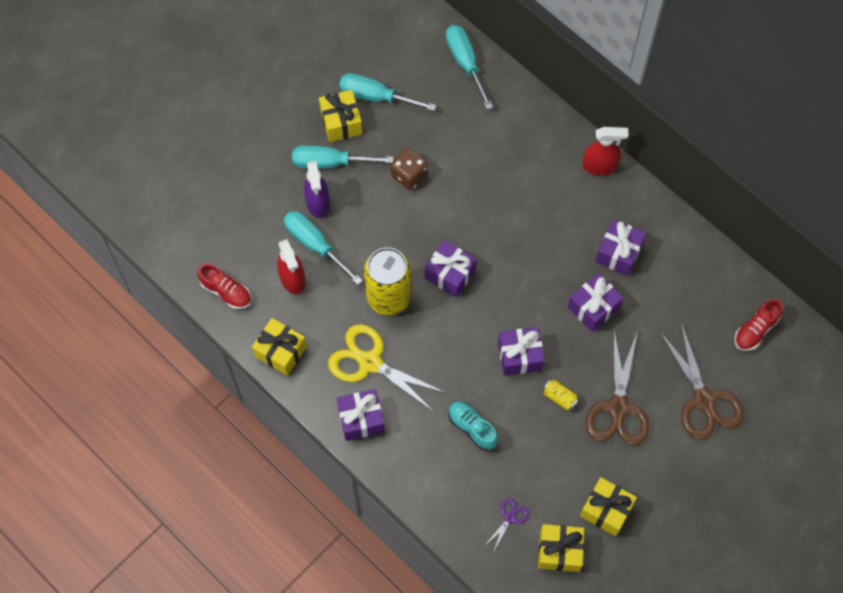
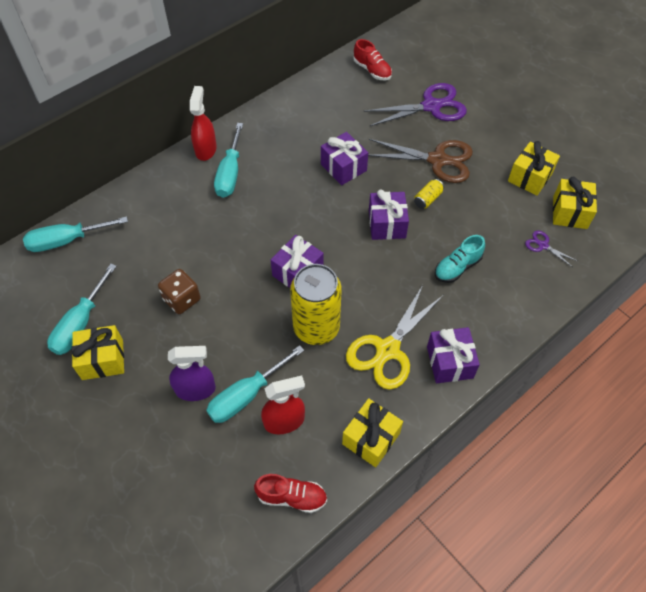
camera: 85 degrees left, 10 degrees down
(226, 291) = (292, 497): red shoe -> red shoe turned 60 degrees clockwise
(330, 162) = (149, 374): turquoise screwdriver -> turquoise screwdriver (230, 174)
(618, 253) = (293, 145): purple gift -> none
(704, 400) = (431, 106): brown scissors -> purple scissors

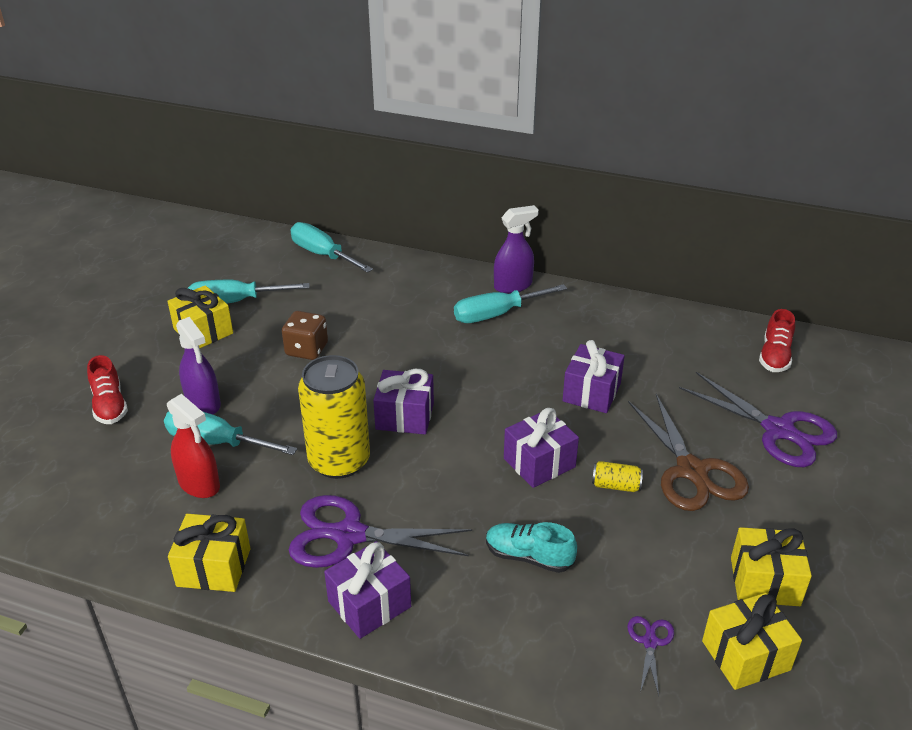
camera: 60 degrees right, 20 degrees down
(206, 149) = (513, 286): red spray bottle -> purple spray bottle
(292, 497) = (106, 528): red shoe -> red shoe (109, 405)
(388, 349) = (349, 535): yellow scissors -> purple scissors

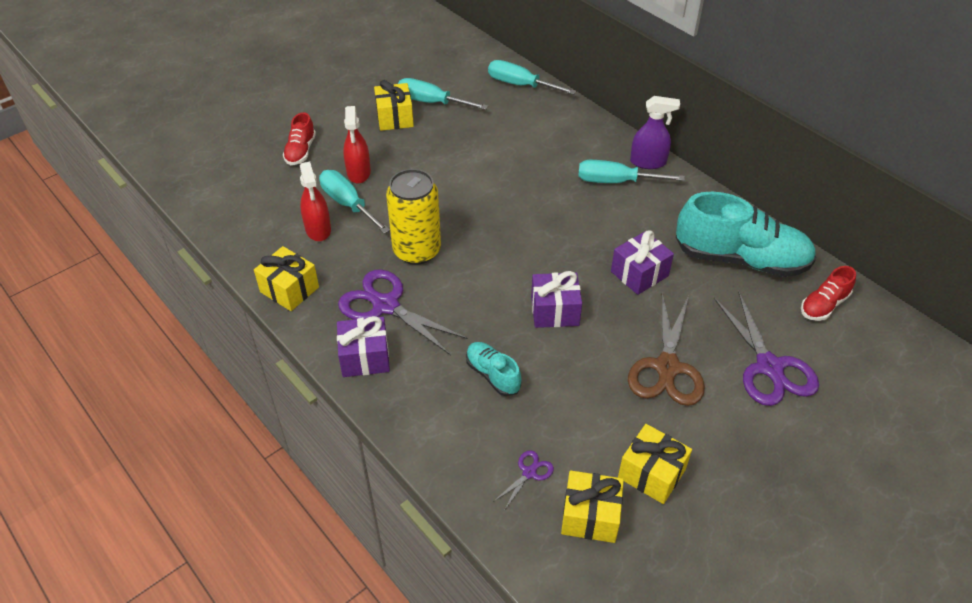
camera: 30 degrees right, 10 degrees up
(203, 403) = (358, 173): purple spray bottle -> red spray bottle
(306, 350) = (454, 158): brown dice -> none
(322, 254) = (520, 85): turquoise screwdriver -> turquoise screwdriver turned 45 degrees counterclockwise
(405, 416) = (485, 236): purple gift -> none
(615, 485) = (598, 352): yellow can -> none
(671, 343) = (740, 259): none -> turquoise shoe

